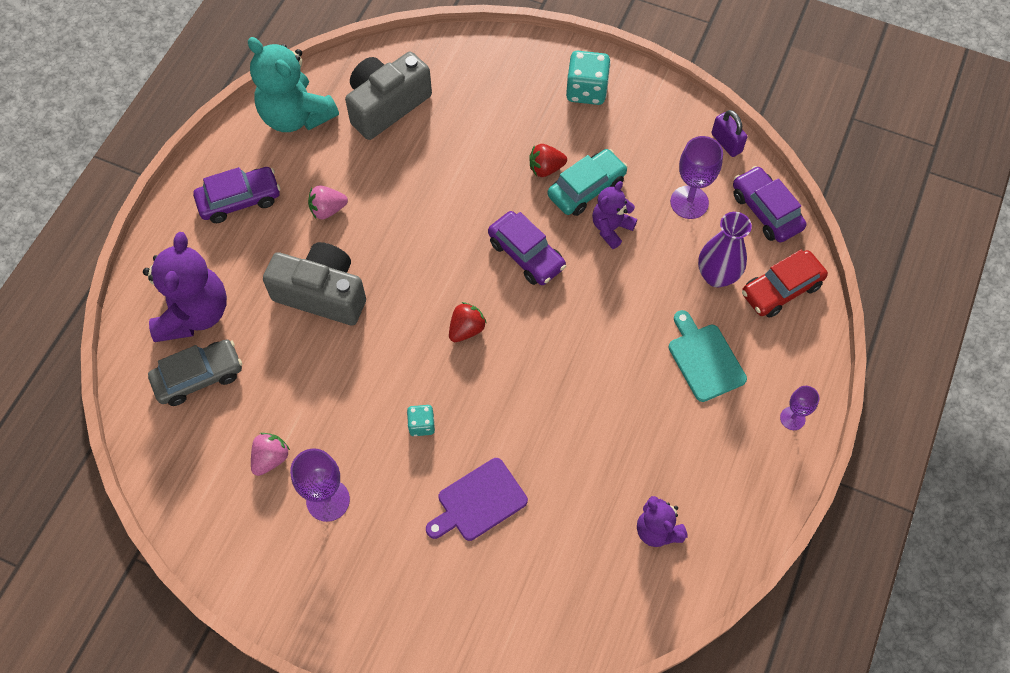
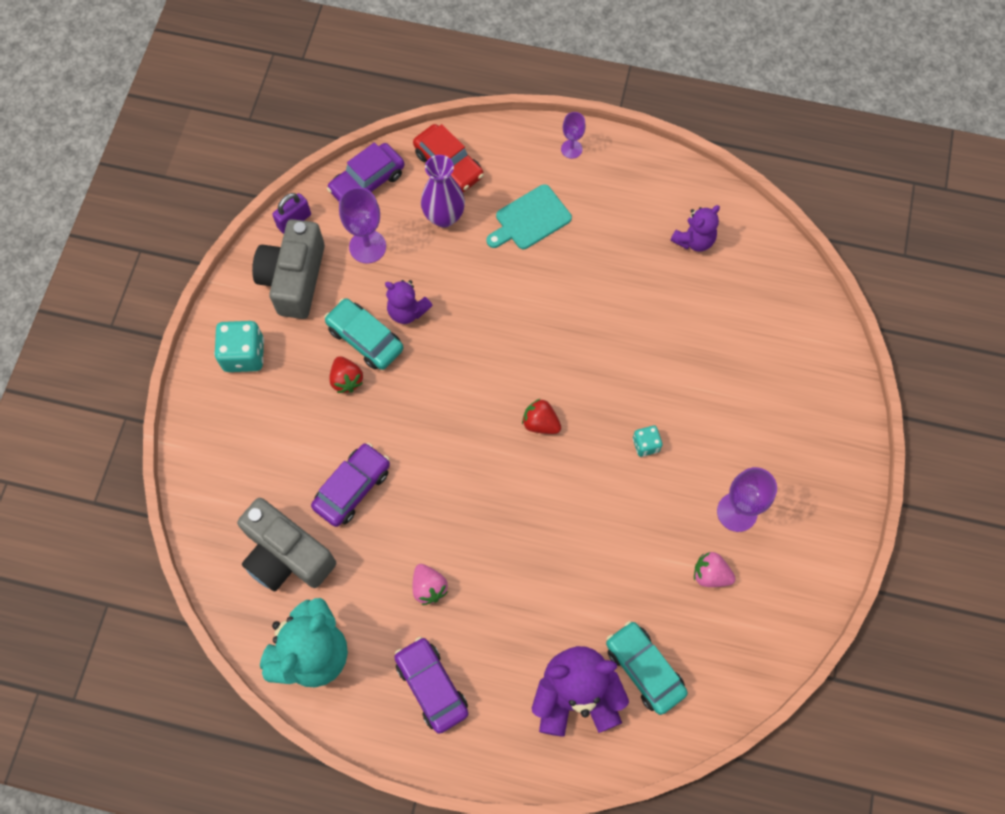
camera: 100 degrees left, 5 degrees up
(199, 377) = (644, 669): grey car -> turquoise car
(322, 294) = (528, 569): grey camera -> grey camera (294, 279)
(478, 501) = (705, 383): purple cutting board -> none
(526, 254) = (449, 382): purple car -> purple car (352, 488)

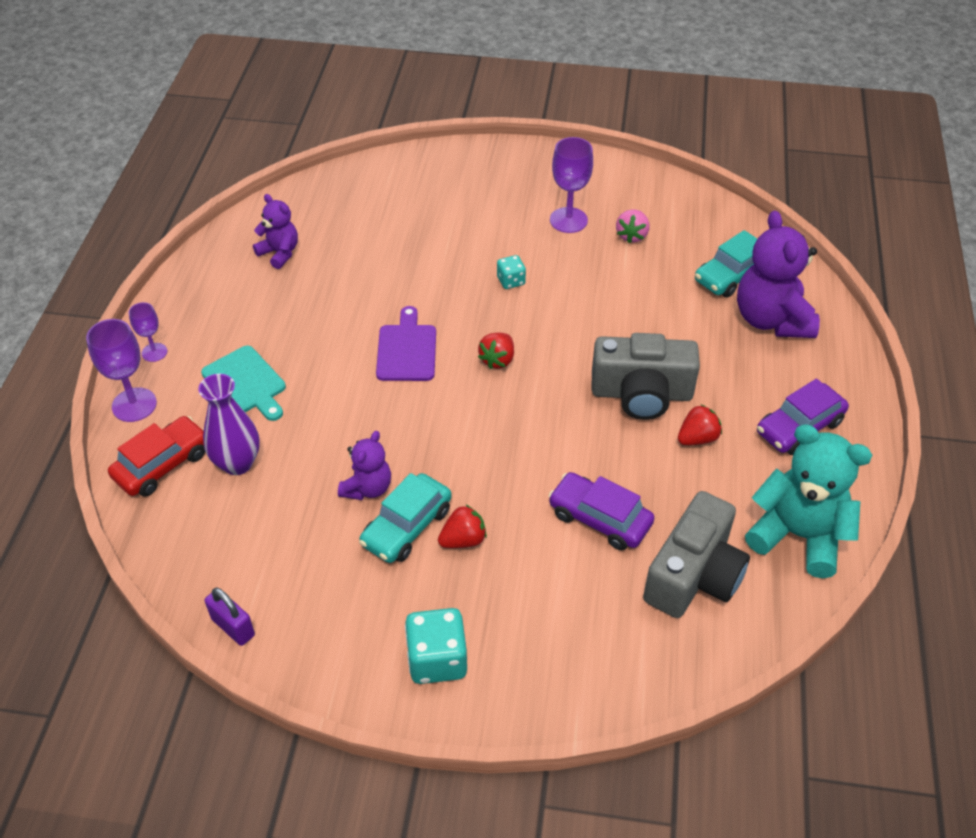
camera: 95 degrees left, 20 degrees down
(294, 279) = (322, 615): grey camera -> grey camera (641, 394)
(367, 182) = (179, 548): purple car -> none
(367, 246) = (276, 538): purple goblet -> purple goblet (134, 405)
(429, 587) = (697, 438): pink strawberry -> red strawberry
(559, 346) = (407, 350): none -> purple cutting board

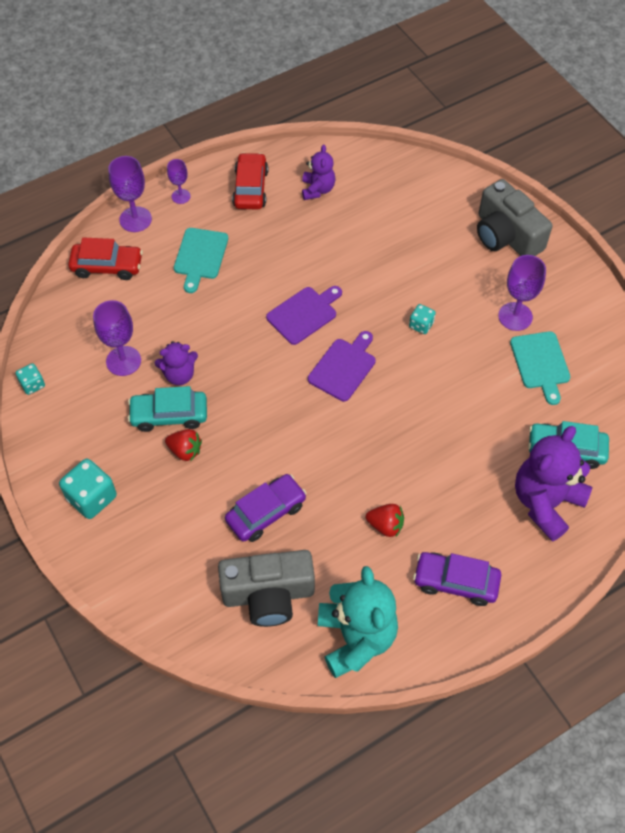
camera: 50 degrees right, 10 degrees up
(215, 296) = (250, 188): none -> red car
(233, 627) = (32, 384): purple padlock -> turquoise dice
(237, 463) = (139, 299): purple vase -> none
(297, 524) = (123, 361): none -> purple goblet
(497, 360) = (343, 367): red strawberry -> purple cutting board
(599, 519) = (266, 512): purple car -> purple car turned 60 degrees clockwise
(632, 235) = (540, 363): pink strawberry -> turquoise cutting board
(641, 394) = (394, 467): grey camera -> grey camera (506, 236)

